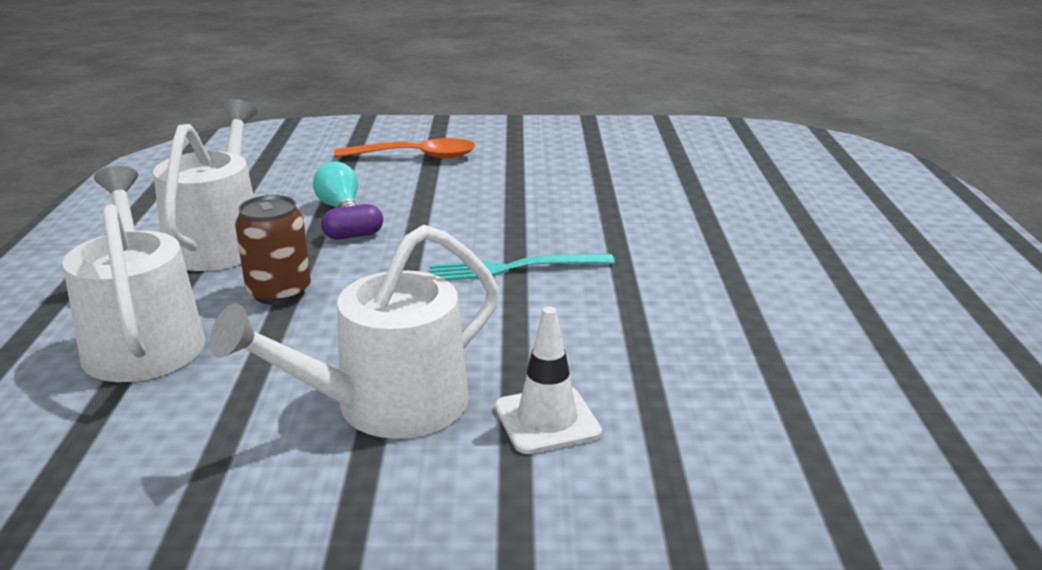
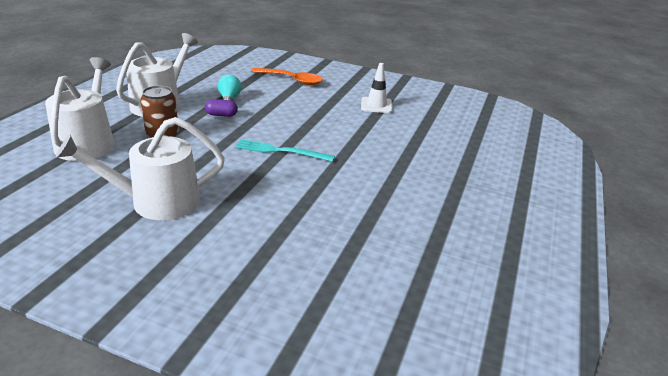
camera: 20 degrees right, 5 degrees up
(547, 420) = (219, 230): white traffic cone -> white traffic cone (376, 105)

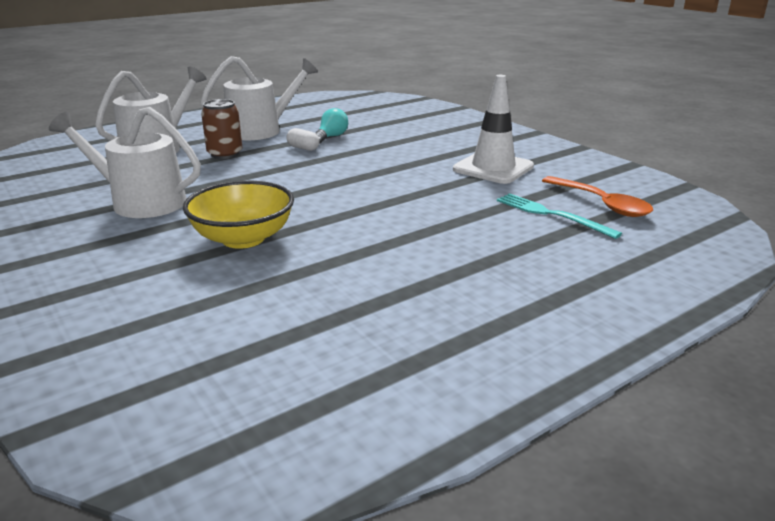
camera: 35 degrees right, 5 degrees down
(221, 115) = (303, 148): purple capsule -> white capsule
(280, 151) = (315, 188): turquoise fork -> turquoise fork (551, 215)
(290, 211) = (243, 238): none -> yellow bowl
(292, 80) = (425, 131): orange spoon -> orange spoon (601, 204)
(376, 105) = (493, 168): white traffic cone -> white traffic cone, size x1.54

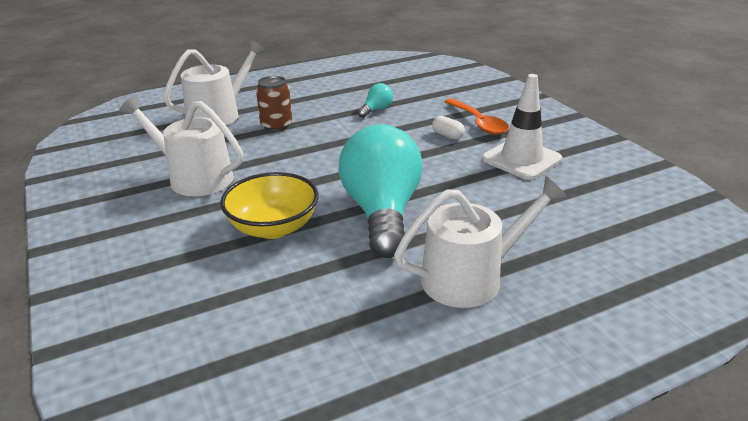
camera: 10 degrees right, 5 degrees up
(260, 130) = (313, 98): white watering can -> white watering can (470, 278)
(303, 148) = (348, 122): white capsule -> white capsule (447, 135)
(360, 219) = (382, 213): none -> turquoise light bulb
(551, 215) = (564, 222): turquoise fork -> none
(601, 204) = (617, 213): orange spoon -> orange spoon (478, 123)

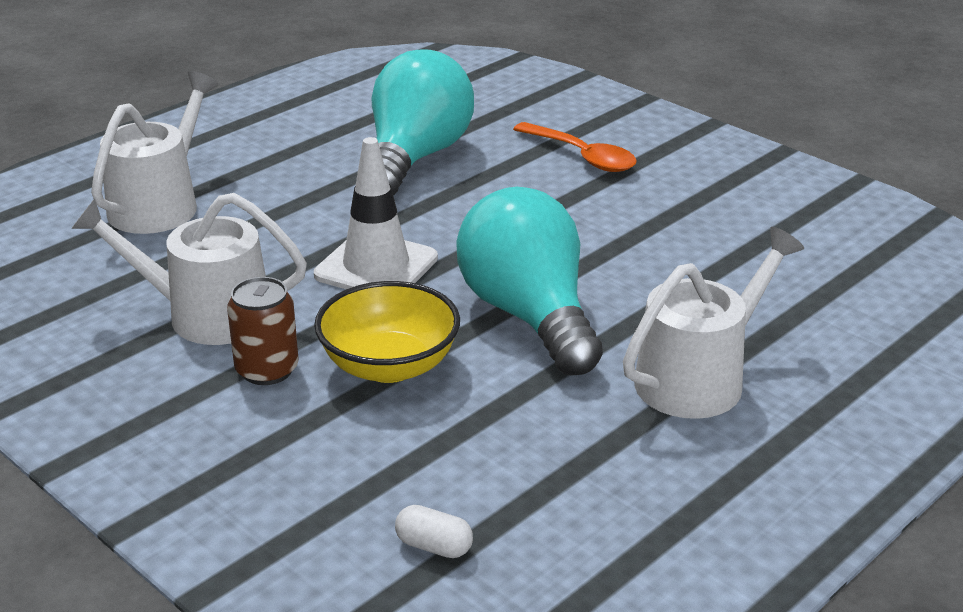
camera: 20 degrees left, 0 degrees up
(276, 125) = (272, 208): brown can -> brown can (267, 370)
(376, 110) = (415, 158): turquoise light bulb -> turquoise light bulb, size x2.45
(447, 135) = (549, 184): white capsule -> white capsule (434, 546)
(521, 159) = (673, 204): white traffic cone -> white traffic cone (376, 267)

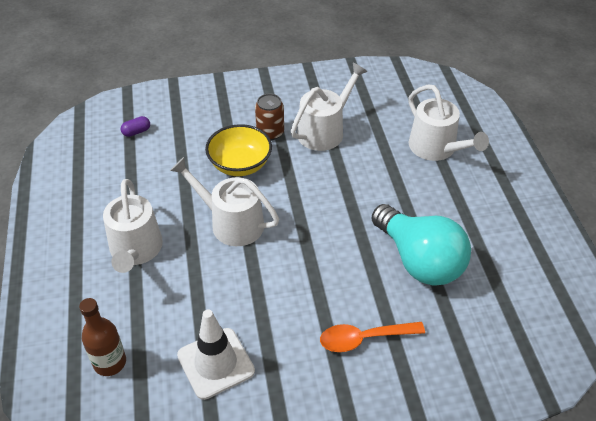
camera: 125 degrees right, 15 degrees up
(376, 267) = (317, 194): white traffic cone -> white traffic cone (216, 363)
(434, 546) = (136, 132): white capsule -> purple capsule
(529, 316) = (231, 223): turquoise light bulb -> white watering can
(877, 302) = (110, 362): none -> brown bottle

